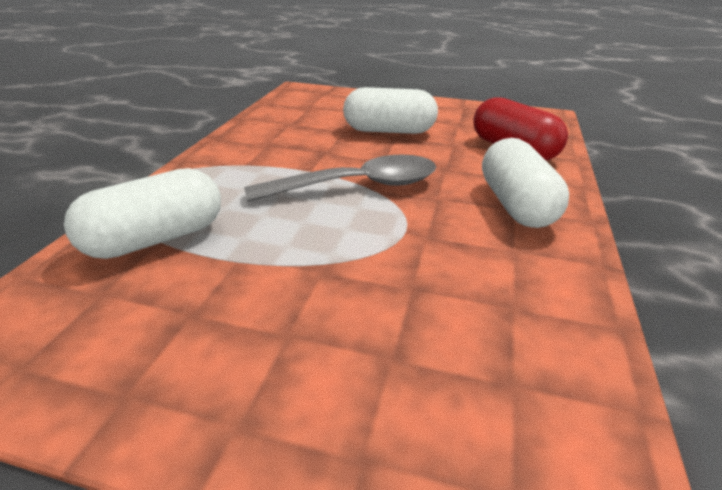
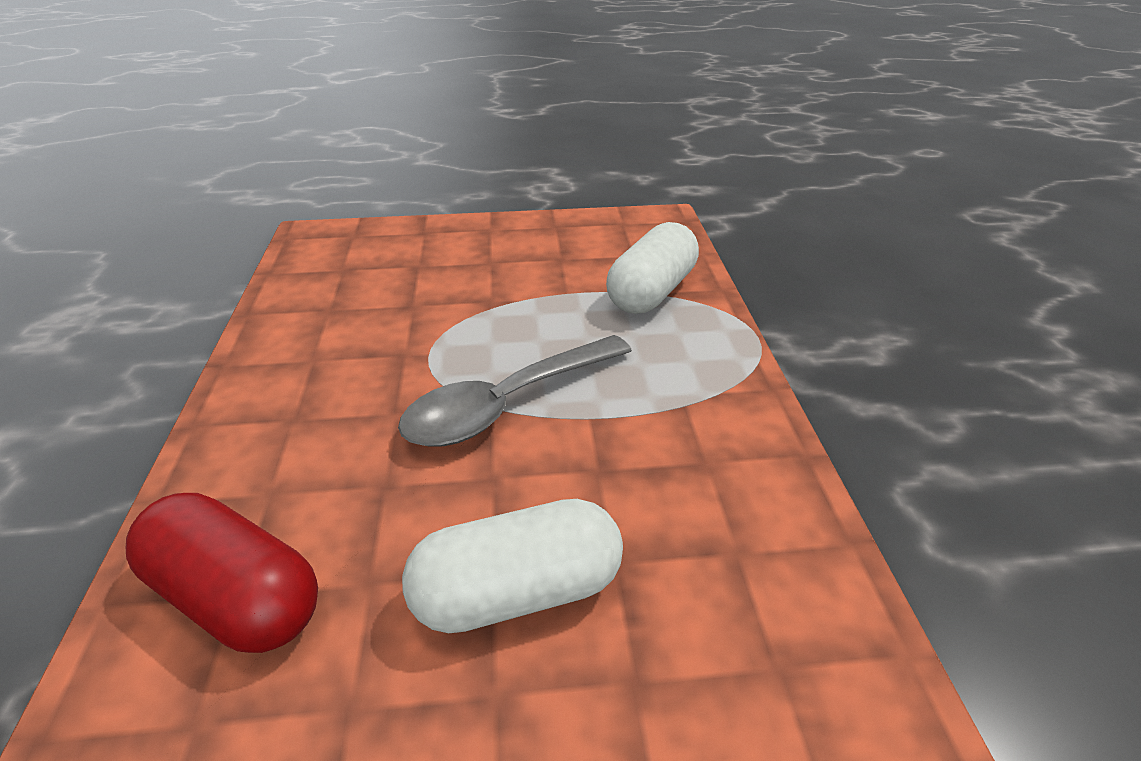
camera: 160 degrees right, 5 degrees up
(515, 205) = (288, 425): white capsule -> none

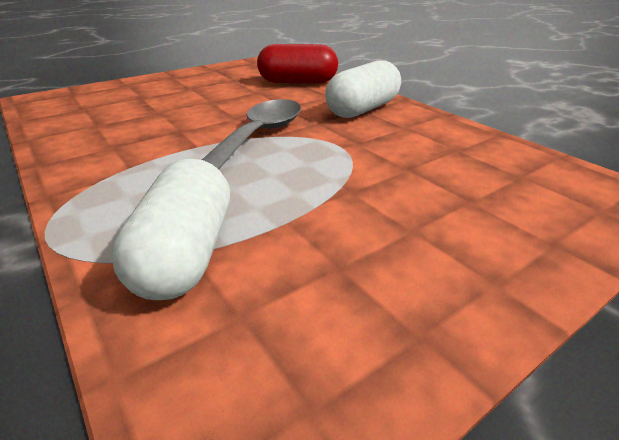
camera: 150 degrees right, 5 degrees down
(517, 591) = (196, 100): white capsule -> white capsule (362, 109)

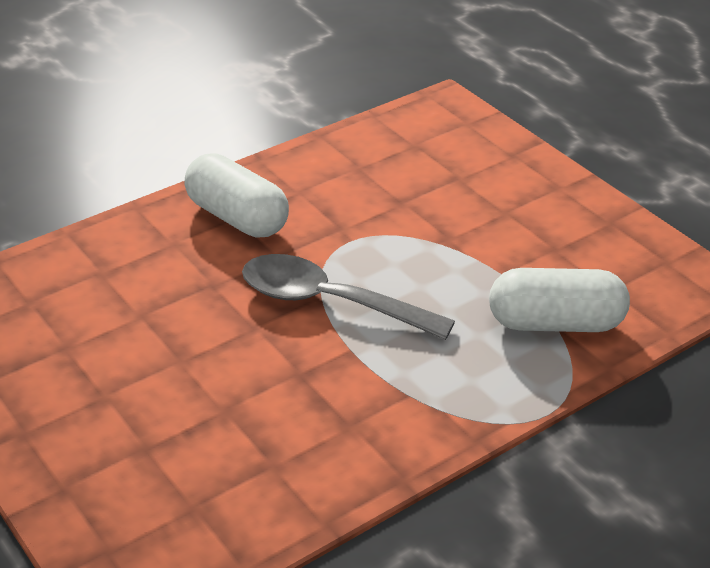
camera: 90 degrees left, 5 degrees up
(297, 82) = (100, 274): red capsule -> none

